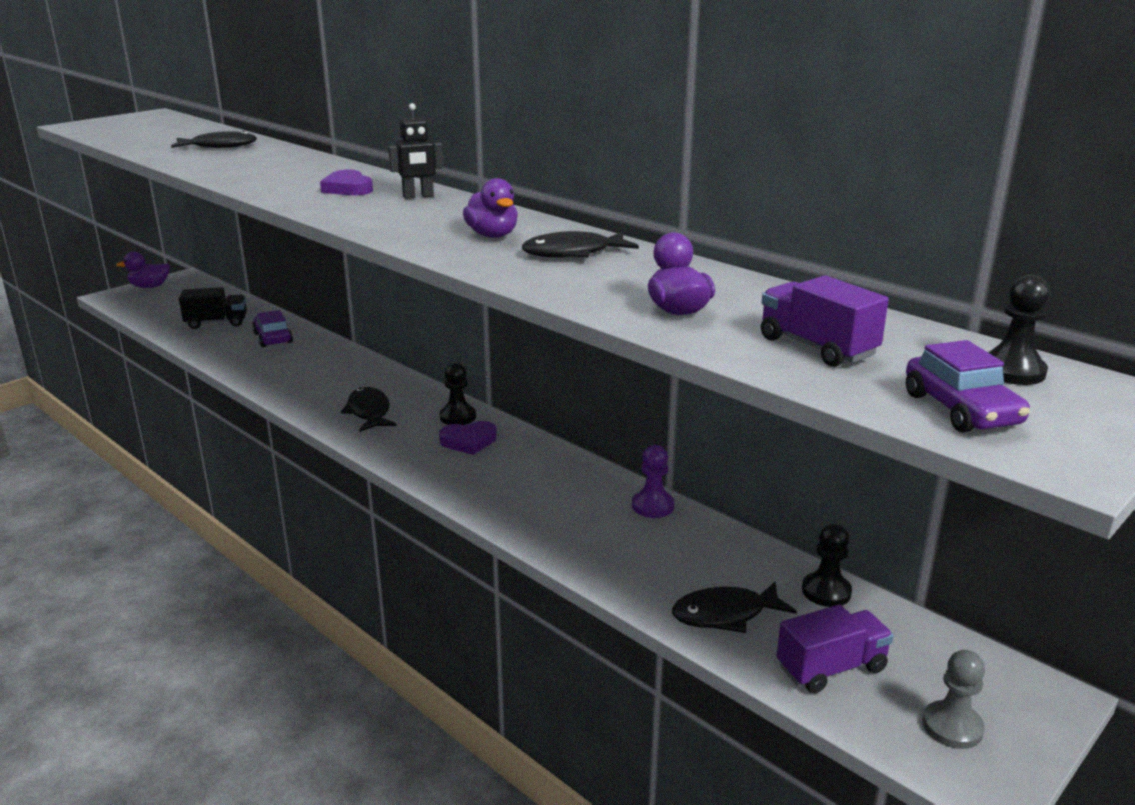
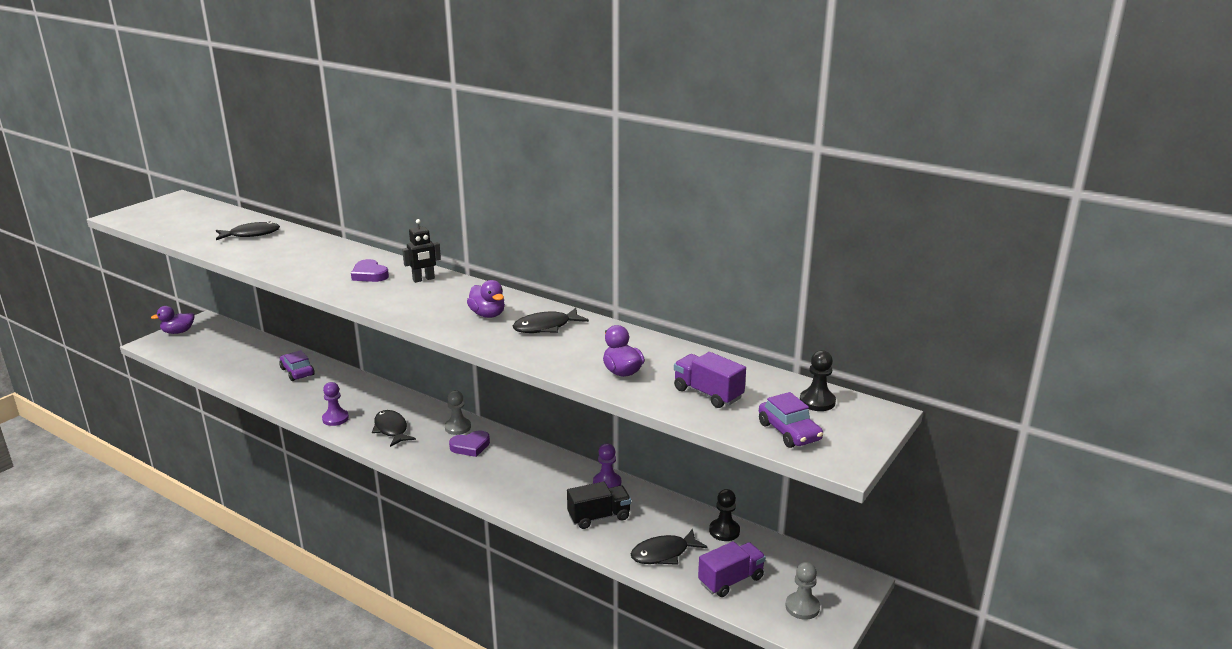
camera: 10 degrees left, 0 degrees up
(216, 323) = (247, 362): black truck -> black truck (599, 517)
(301, 393) = (335, 418): none -> purple pawn
(458, 417) = (458, 427): black pawn -> grey pawn

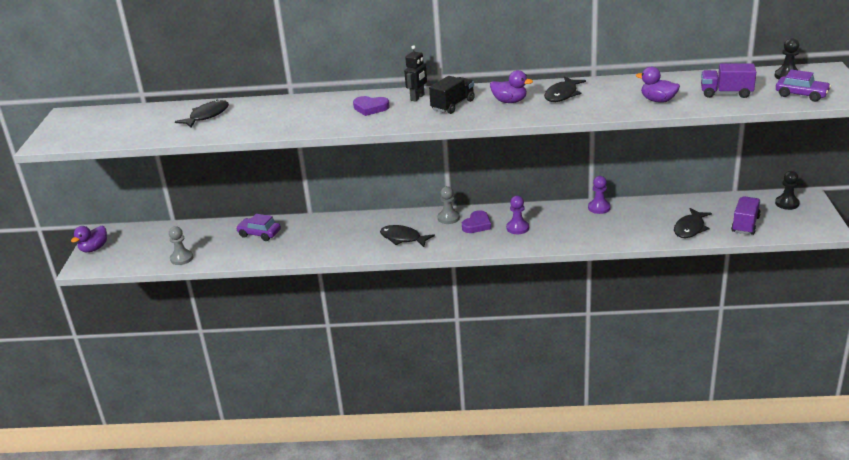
camera: 30 degrees left, 5 degrees up
(335, 418) = (348, 249): purple pawn -> purple pawn (517, 228)
(599, 517) = (624, 227): black truck -> black truck (453, 105)
(724, 531) = (704, 203): black pawn -> black pawn (787, 203)
(802, 607) = (798, 220): grey pawn -> grey pawn (182, 258)

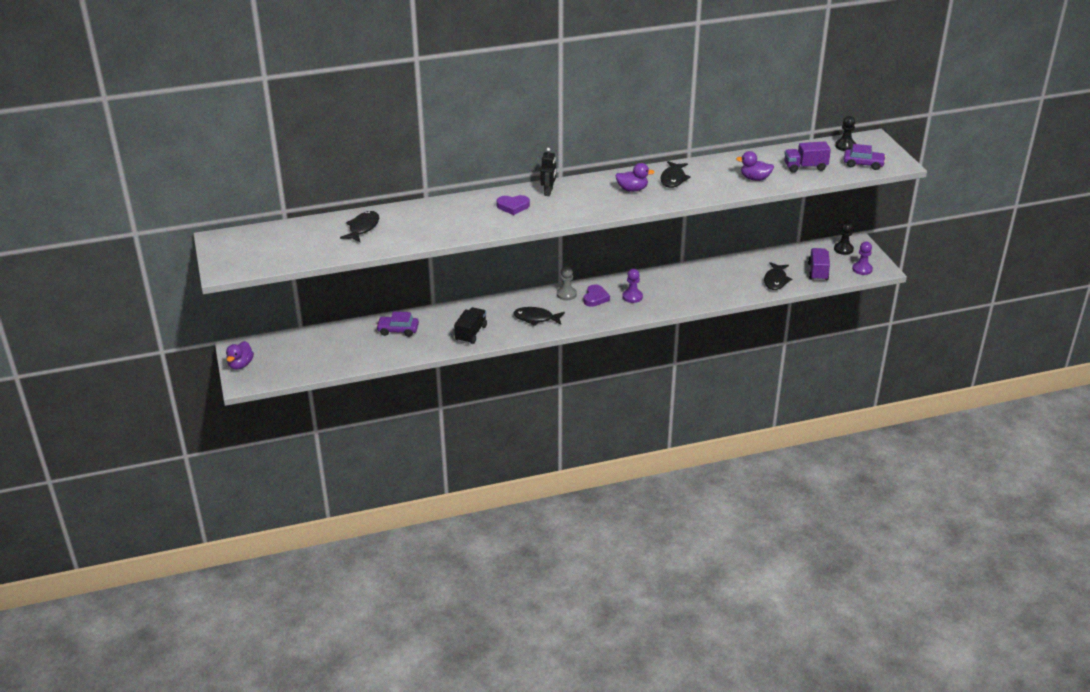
camera: 20 degrees left, 5 degrees up
(182, 258) = (338, 363): grey pawn -> none
(453, 105) = (585, 197): black truck -> black truck (471, 333)
(599, 208) = (693, 270): purple pawn -> purple pawn (862, 269)

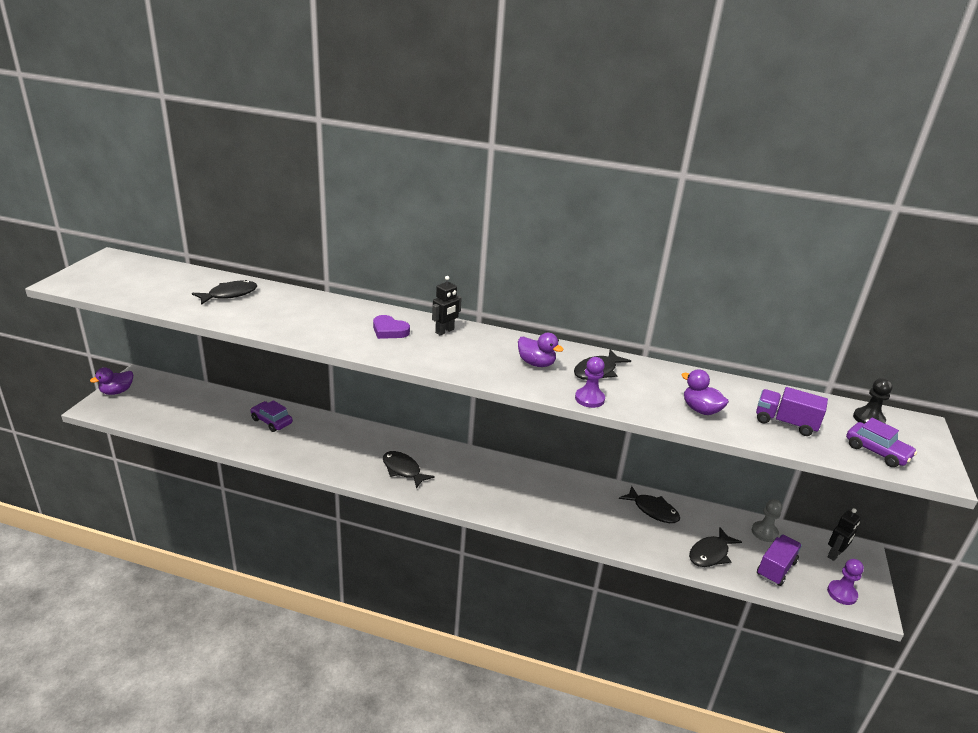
camera: 30 degrees right, 5 degrees down
(471, 333) = (326, 455): black truck -> none
(566, 294) = (461, 459): grey pawn -> grey pawn (764, 532)
(595, 298) = (485, 477): purple heart -> none
(632, 297) = (524, 494): purple pawn -> purple pawn (589, 399)
(720, 271) = (653, 510): none -> black fish
(843, 249) = (835, 554): black pawn -> black robot

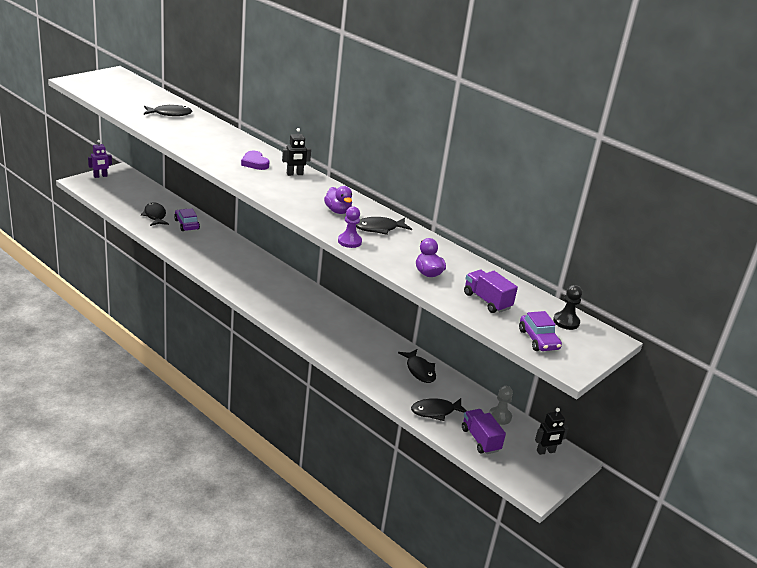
camera: 25 degrees right, 0 degrees up
(117, 391) = (100, 176): purple duck -> purple robot
(403, 470) = (251, 282): black fish -> black fish (155, 216)
(776, 568) = (480, 440): purple truck -> purple truck turned 90 degrees counterclockwise
(842, 593) = (519, 474): purple pawn -> none

